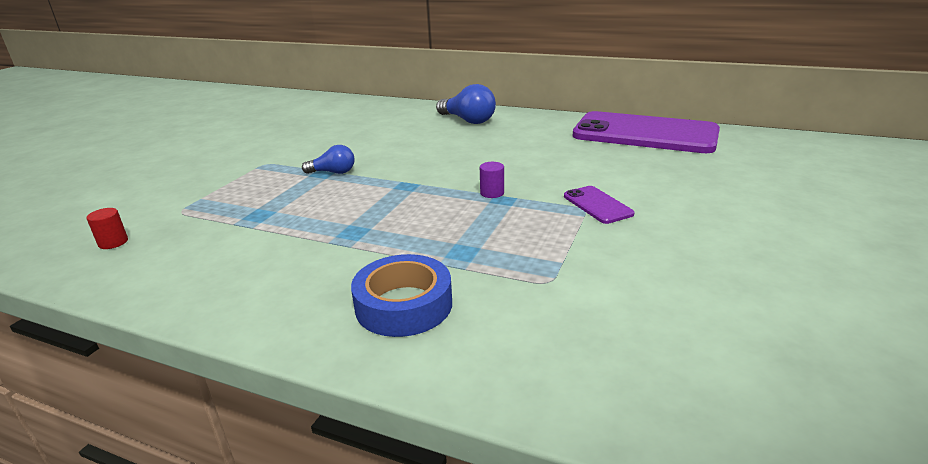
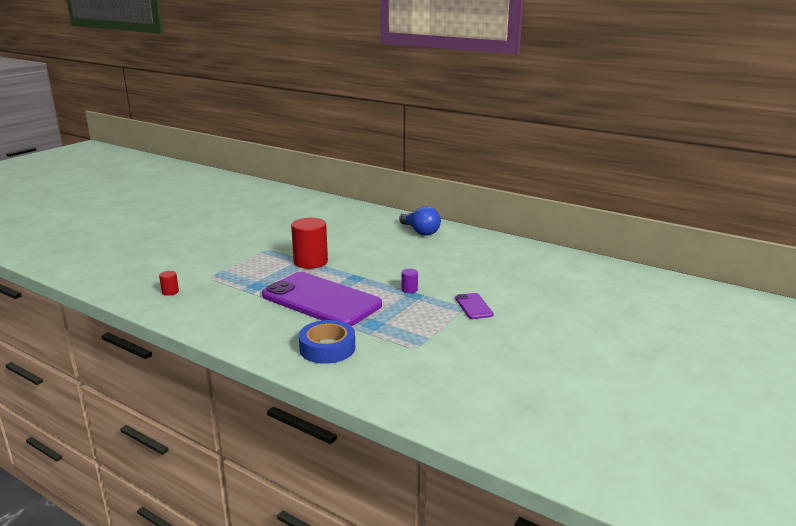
camera: 10 degrees right, 5 degrees down
(333, 172) = (310, 262): blue light bulb -> red cylinder
(644, 134) = (544, 258): purple phone -> purple phone (321, 300)

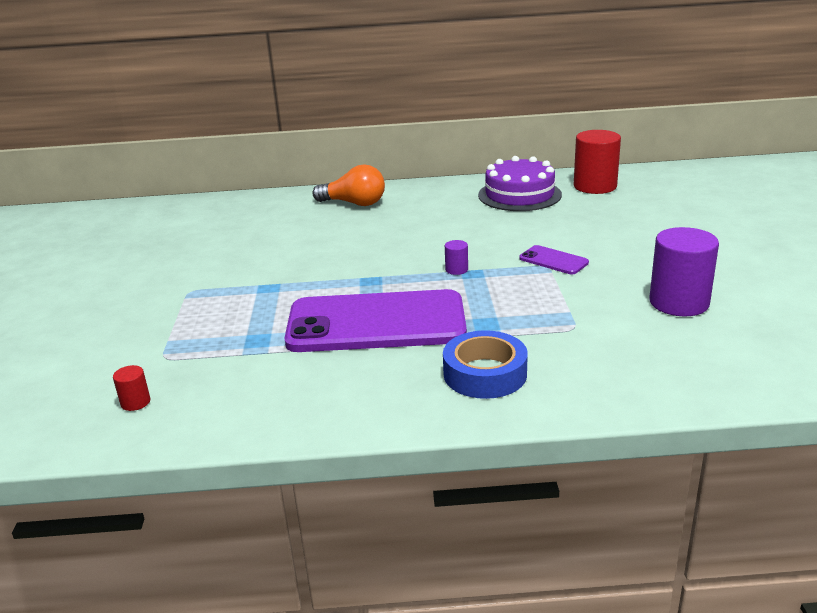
camera: 35 degrees left, 5 degrees up
(310, 262) = (279, 284): red cylinder -> red cylinder (595, 186)
(420, 231) = (354, 203): blue light bulb -> orange light bulb
(503, 361) = (679, 303): none -> purple cylinder
(527, 260) = (519, 195): none -> purple cake

